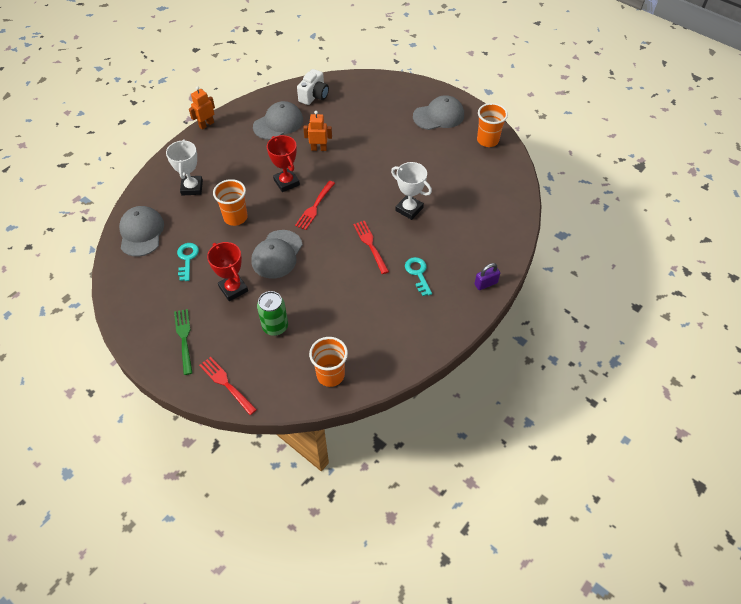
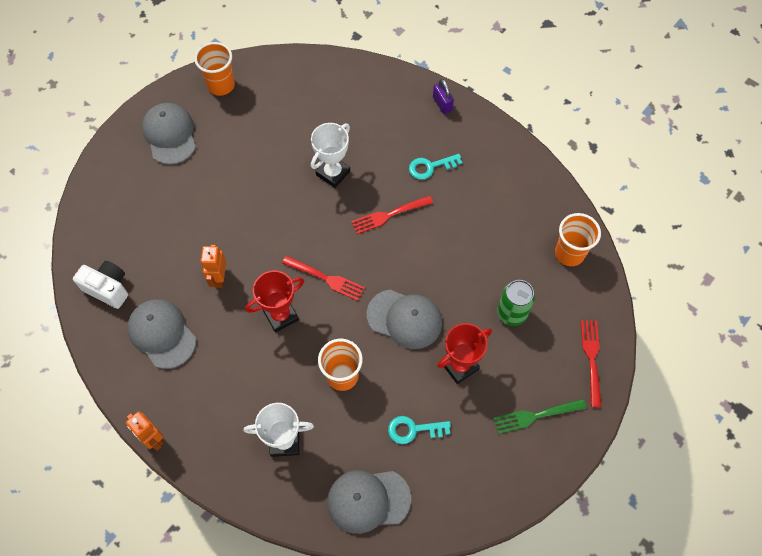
camera: 90 degrees left, 10 degrees up
(226, 384) = (592, 359): red fork -> red fork turned 135 degrees clockwise

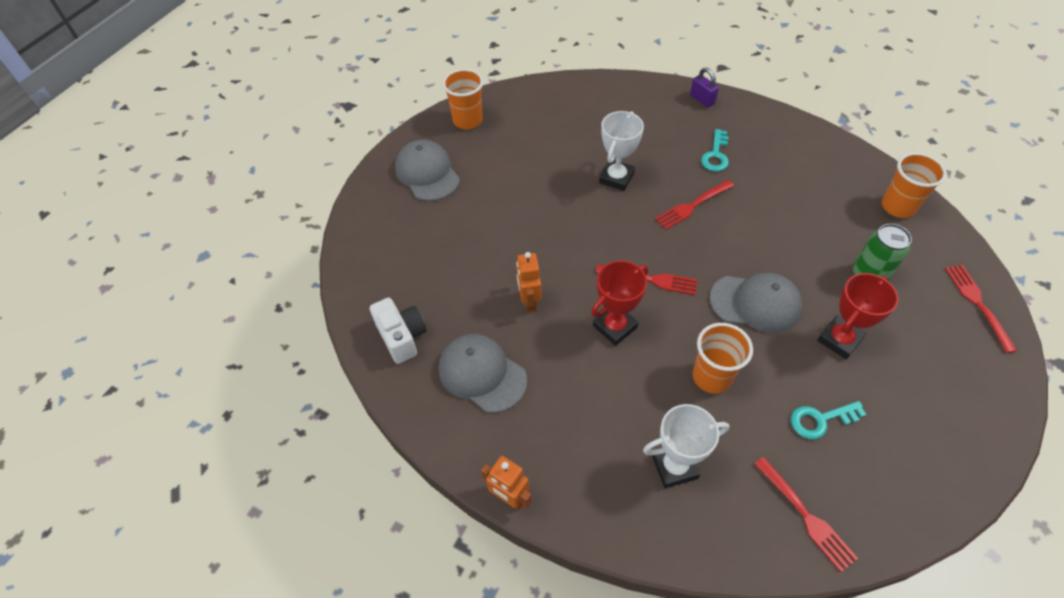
camera: 10 degrees left, 10 degrees down
(108, 288) = (402, 337): white camera -> white camera turned 45 degrees clockwise
(368, 500) = (805, 515): grey cap -> red fork
(430, 167) = (715, 155): turquoise key -> turquoise key turned 45 degrees counterclockwise
(536, 415) = (950, 375): green fork -> none

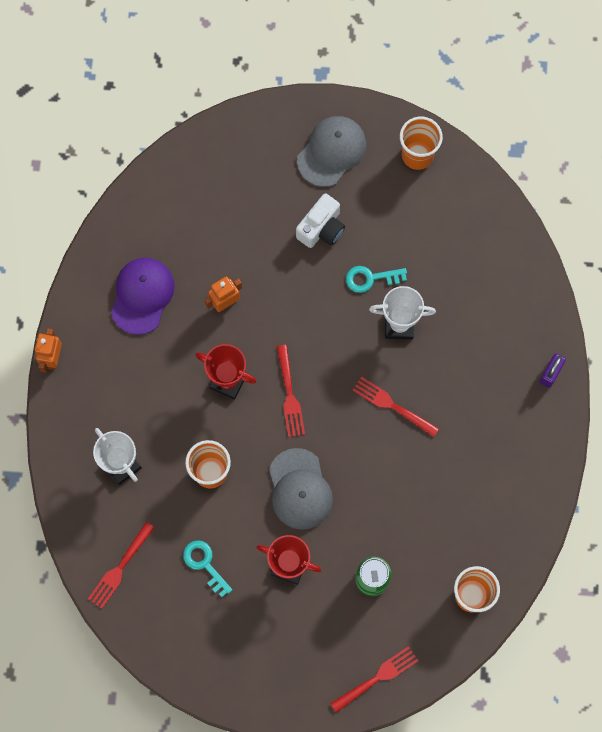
camera: 65 degrees right, 20 degrees up
(402, 337) = (150, 219): white camera -> white camera (321, 228)
(482, 374) = (142, 296): grey cap -> purple cap
(715, 155) = (471, 409): turquoise key -> turquoise key (370, 278)

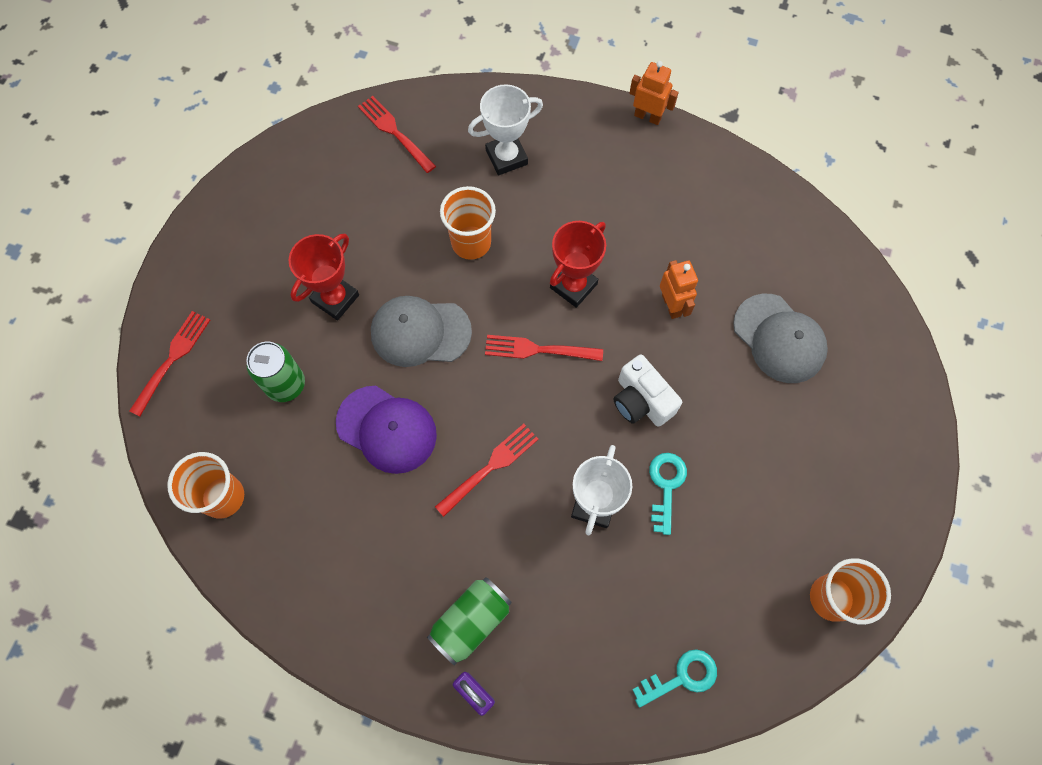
camera: 105 degrees right, 5 degrees down
(142, 296) = (701, 219): purple cap -> purple cap (387, 429)
(204, 564) = (369, 213): turquoise key -> turquoise key (681, 677)
(321, 228) = (747, 442): white camera -> white camera (641, 401)
(331, 152) = (853, 483): grey cap -> grey cap (779, 338)
(376, 678) = (172, 360): red fork -> red fork turned 135 degrees counterclockwise
(505, 388) = (471, 621): none -> green can

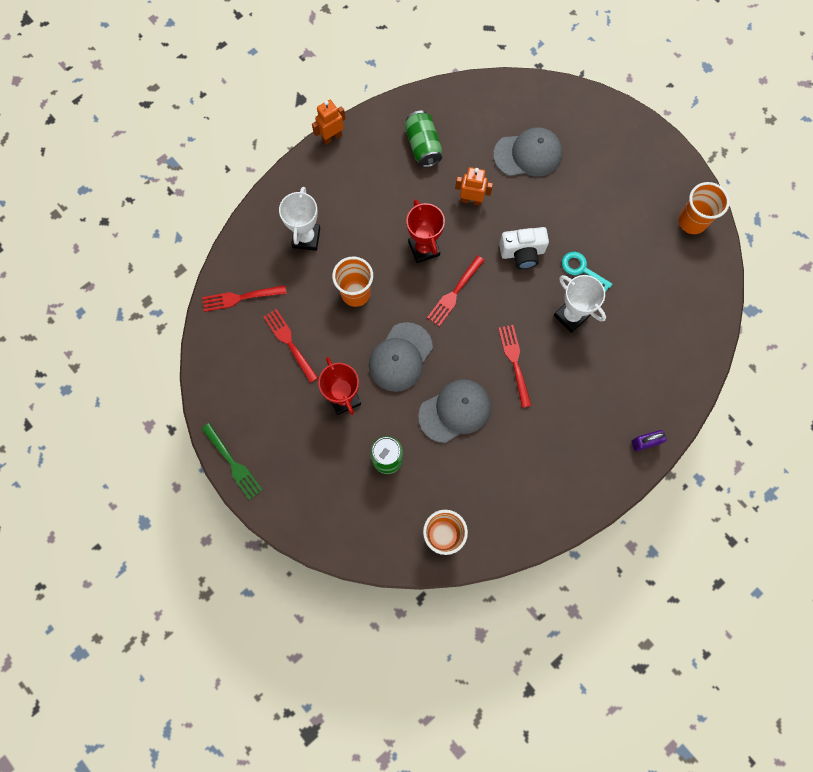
camera: 60 degrees left, 5 degrees up
(172, 360) = (325, 526): red fork -> red fork (290, 343)
(199, 227) = (232, 463): none -> green fork
(387, 429) = (455, 411): purple cap -> grey cap
(471, 621) = (603, 423): green can -> green can (423, 146)
(681, 677) = (694, 325): turquoise key -> none

